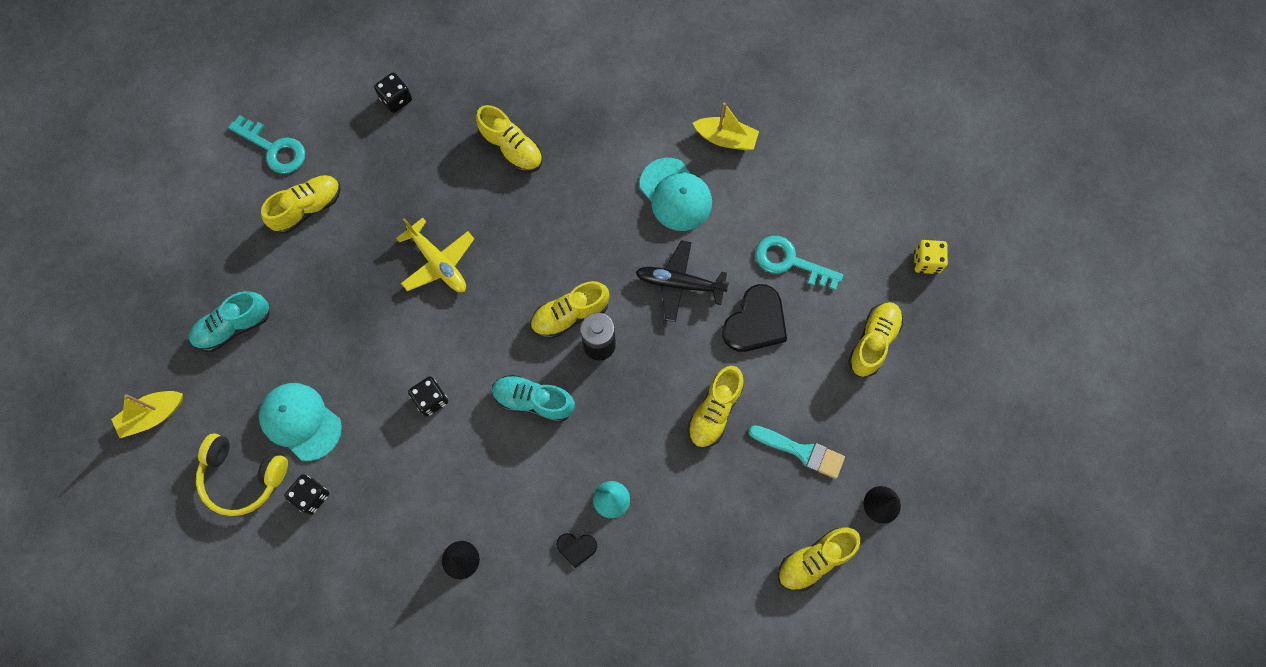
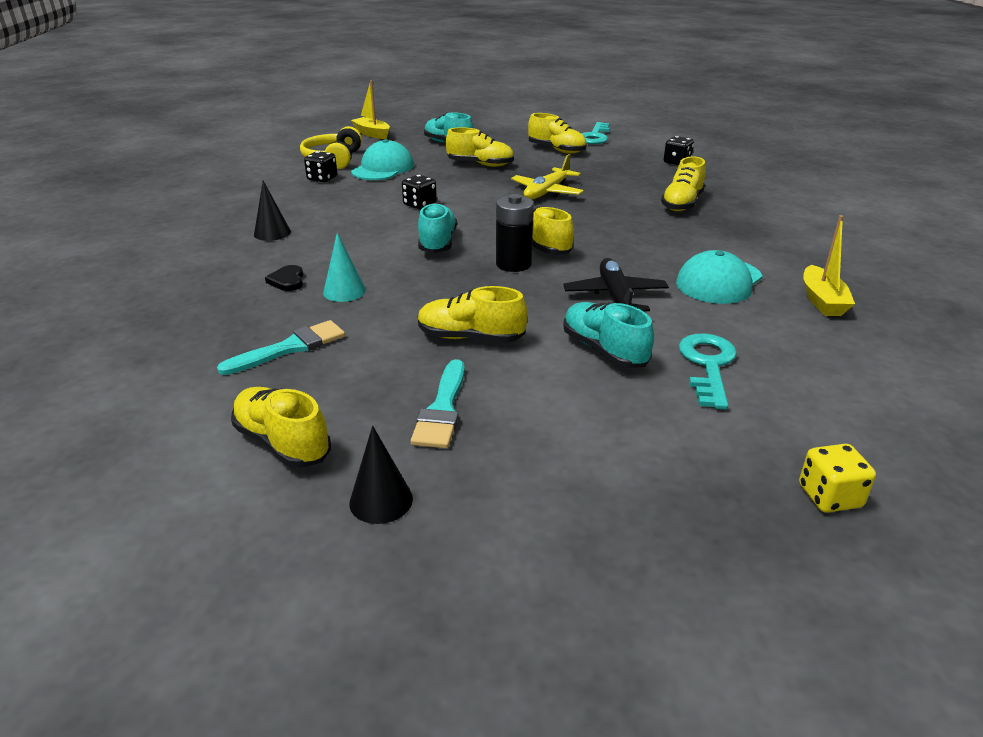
camera: 75 degrees right, 40 degrees down
(695, 550) = (290, 348): none -> turquoise brush
(755, 322) = (604, 350): black heart -> turquoise shoe
(873, 342) = (645, 455): yellow shoe -> yellow shoe (480, 164)

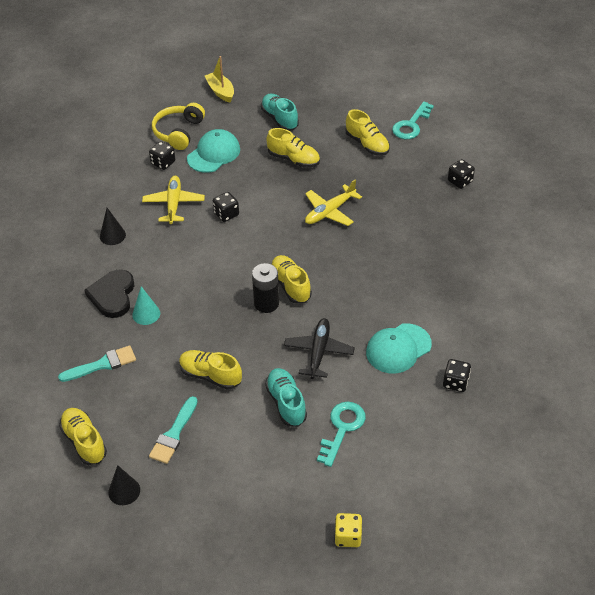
camera: 15 degrees right, 15 degrees up
(287, 281) = (112, 295): black heart -> black heart, size x1.93
(348, 203) = (174, 204): none -> yellow plane
(437, 243) = (223, 268): turquoise shoe -> none
(682, 204) = (428, 246): yellow shoe -> none
(822, 301) = (455, 382): yellow boat -> black dice

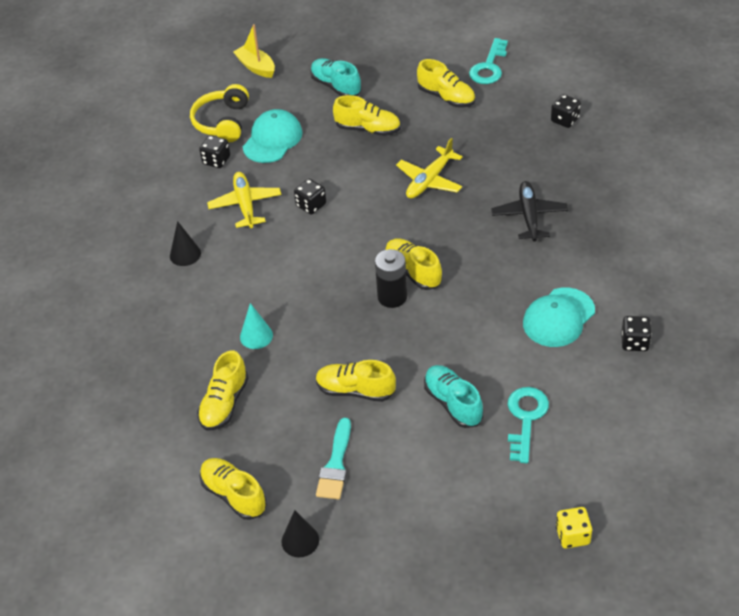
camera: 10 degrees left, 0 degrees up
(102, 364) = (224, 403): turquoise brush -> yellow shoe
(112, 295) = (209, 323): black heart -> none
(318, 352) = (470, 339): black plane -> black plane (529, 216)

